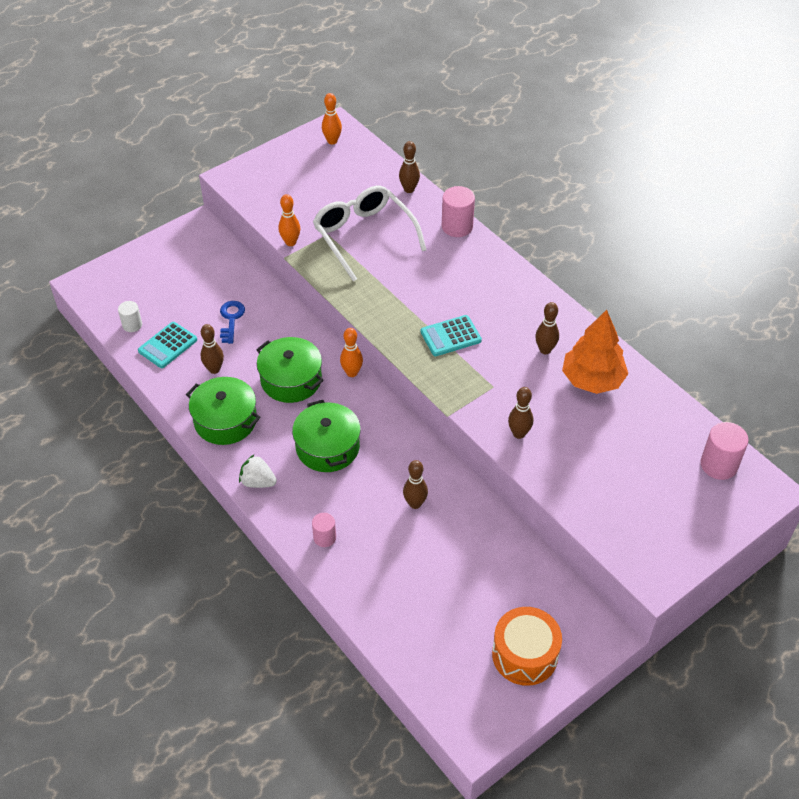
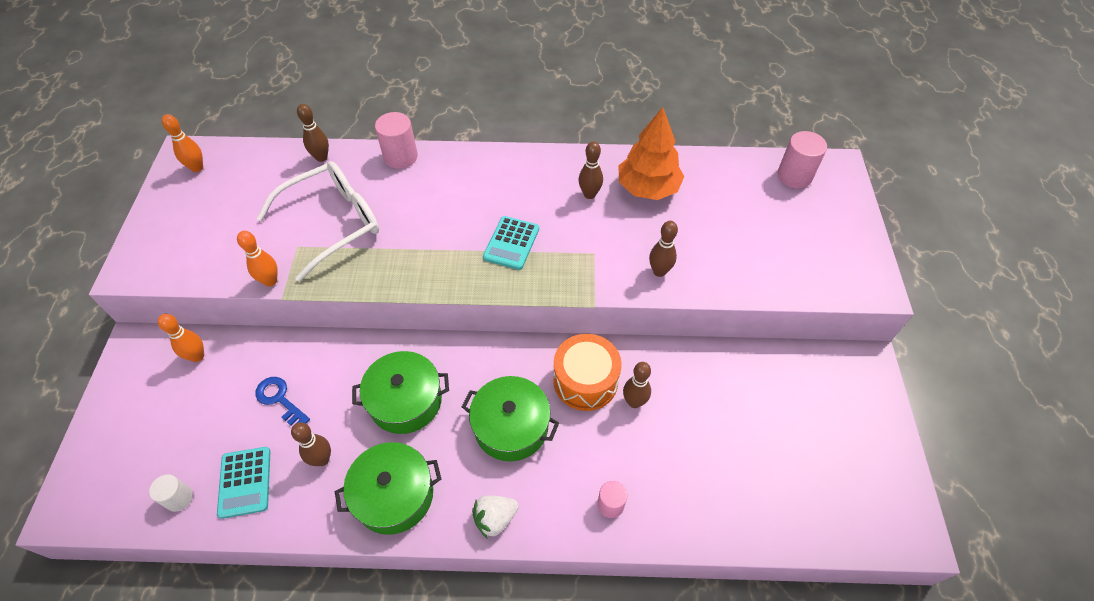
camera: 50 degrees left, 5 degrees up
(352, 373) = (448, 346): orange bowling pin -> orange bowling pin (197, 356)
(364, 236) = (332, 223): white glasses -> white glasses turned 135 degrees clockwise
(525, 654) = (851, 433): orange drum -> orange drum (585, 381)

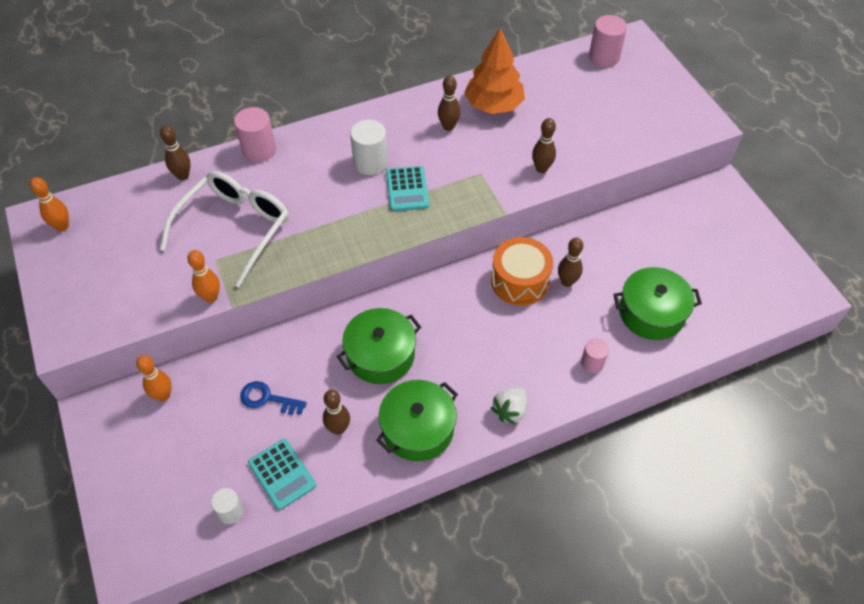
camera: 25 degrees left, 0 degrees up
(493, 204) = (370, 163): none -> white cylinder
(511, 427) = (481, 339): green pot -> green pot (651, 313)

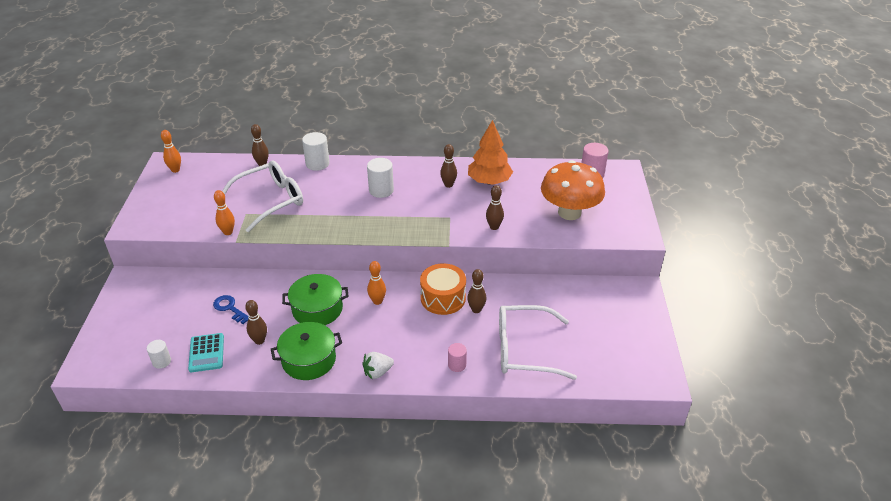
camera: 25 degrees right, 15 degrees down
(163, 395) = (172, 284): orange bowling pin -> orange bowling pin (377, 301)
(259, 150) = (317, 164): pink cylinder -> white cylinder
(407, 189) = (393, 212): turquoise calculator -> none
(612, 118) = (569, 212): none -> orange mushroom
(651, 313) = (524, 350): green pot -> white glasses

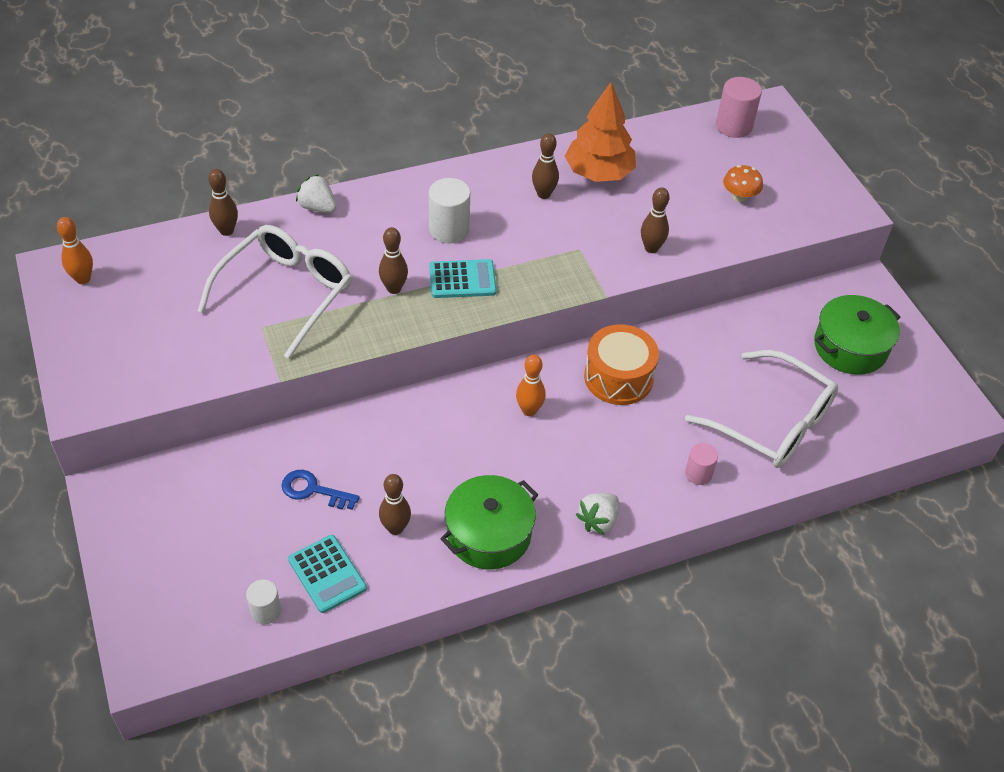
camera: 25 degrees left, 10 degrees up
(228, 232) = (255, 368): orange bowling pin -> none
(317, 164) = (318, 207): white cylinder -> white strawberry
(317, 309) = (449, 450): green pot -> green pot (850, 347)
(370, 217) = (462, 279): none -> turquoise calculator
(476, 310) = (674, 381): brown bowling pin -> brown bowling pin (394, 288)
(524, 350) = (772, 422): white glasses -> white glasses turned 120 degrees counterclockwise
(569, 212) = (739, 197): orange mushroom -> orange mushroom, size x0.42

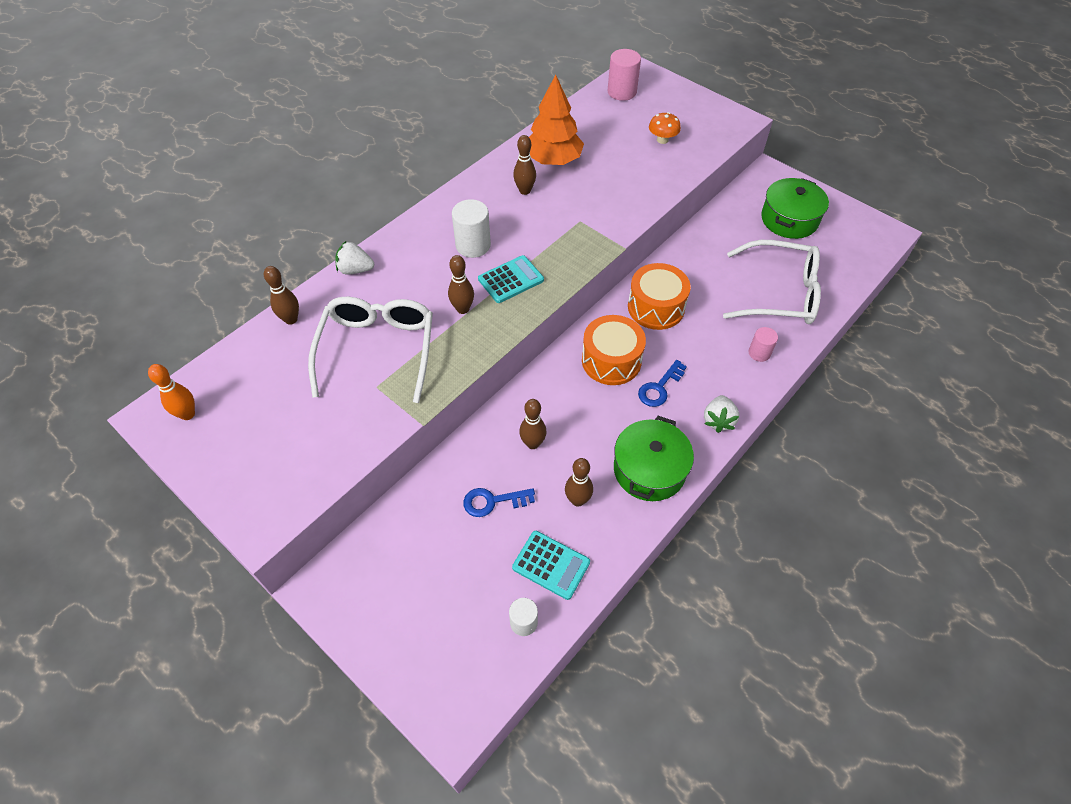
camera: 25 degrees left, 5 degrees up
(529, 410) = (611, 360): orange bowling pin -> orange drum
(560, 460) = (659, 388): none -> blue key
(651, 248) = (630, 200): brown bowling pin -> brown bowling pin (533, 443)

